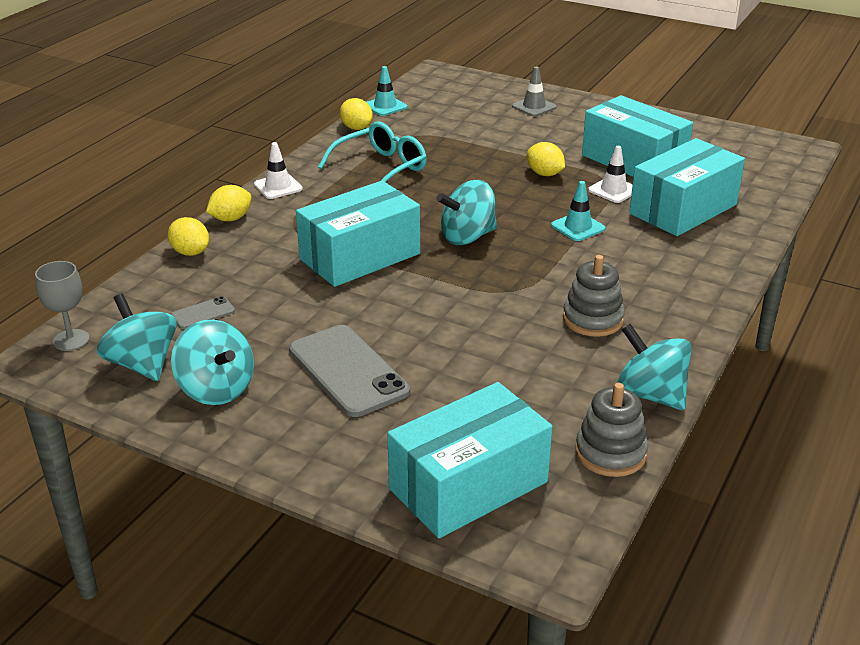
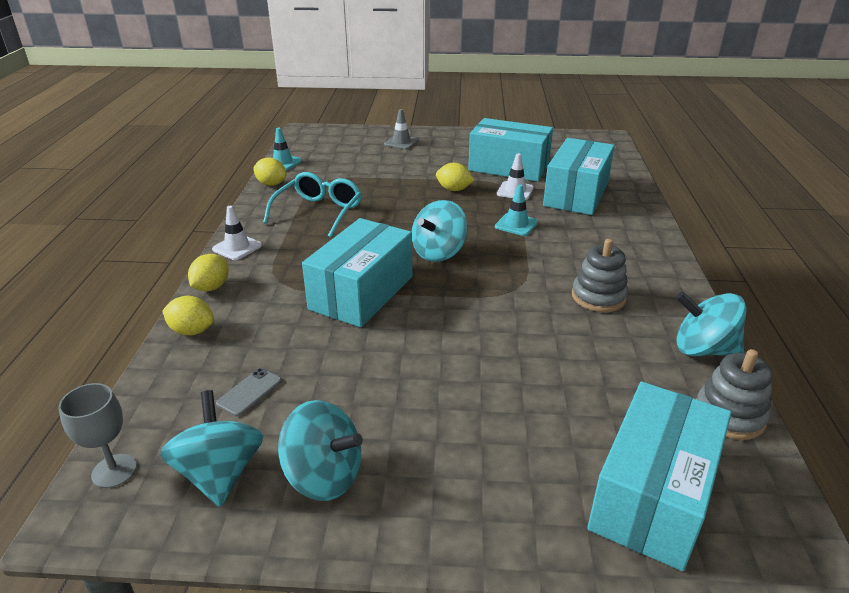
camera: 25 degrees left, 0 degrees up
(142, 364) = (220, 473): turquoise spinning top -> turquoise spinning top turned 45 degrees clockwise
(348, 371) = (441, 409): grey phone -> none

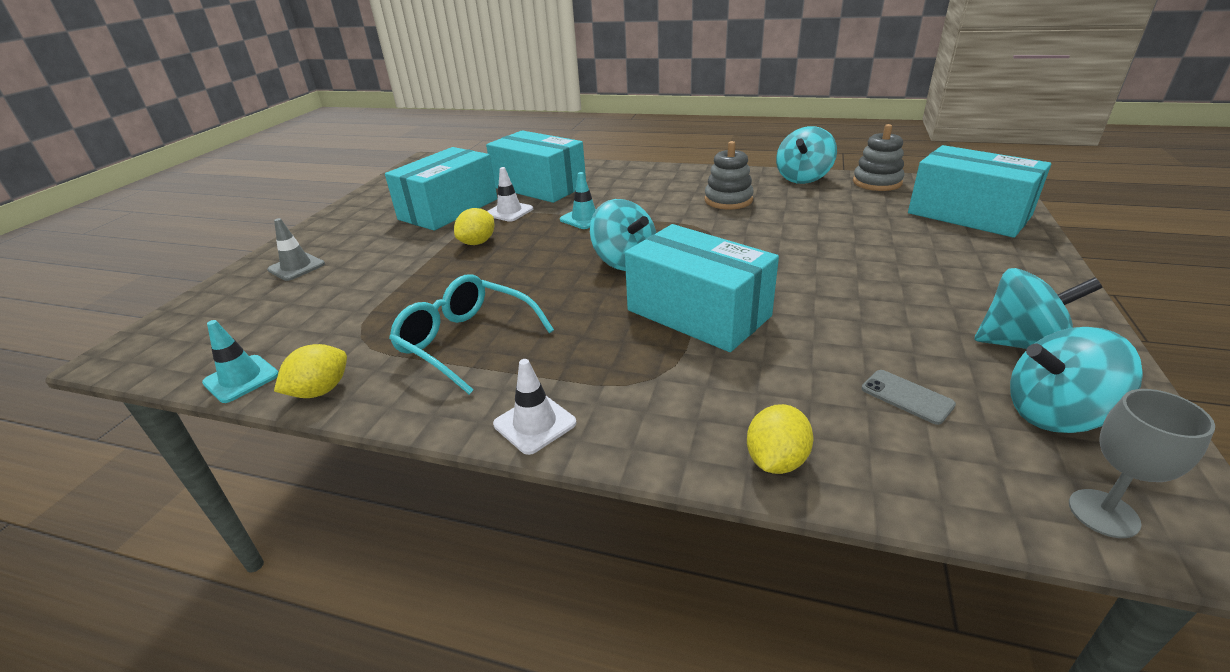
camera: 75 degrees left, 0 degrees up
(211, 287) = (654, 447): yellow lemon -> none
(324, 476) = (1021, 344): turquoise spinning top -> turquoise spinning top turned 60 degrees clockwise

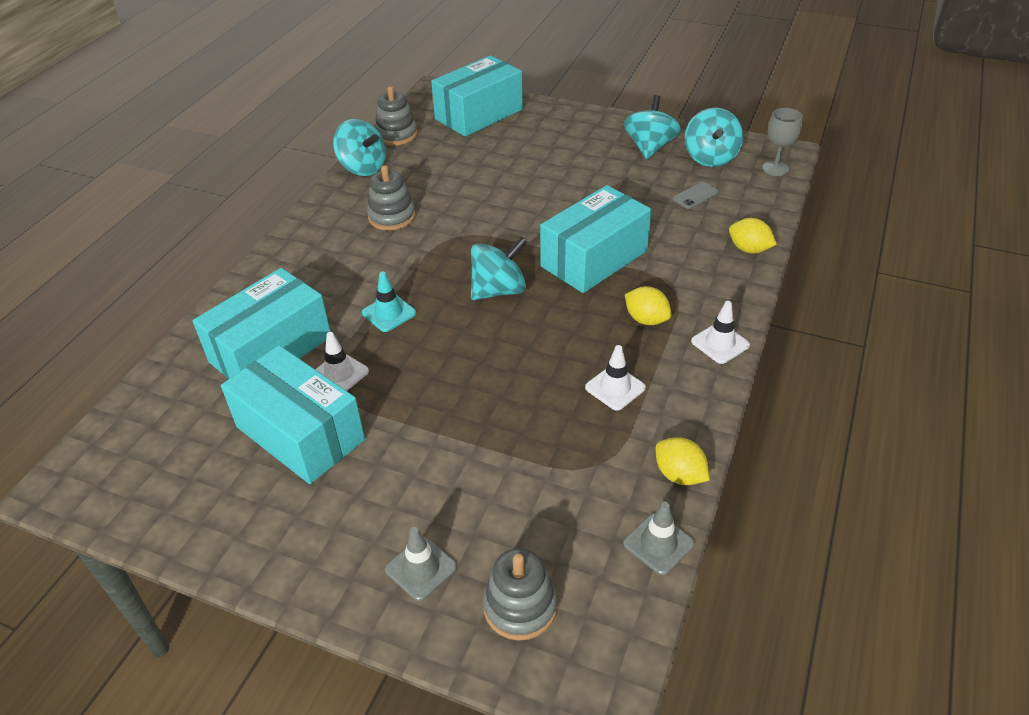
camera: 85 degrees left, 10 degrees up
(231, 310) = (520, 606): none -> grey stacking toy
(241, 379) = (658, 544): turquoise traffic cone -> grey traffic cone
(466, 341) = (615, 388): turquoise glasses -> white traffic cone
(477, 242) = (416, 396): yellow lemon -> yellow lemon (646, 319)

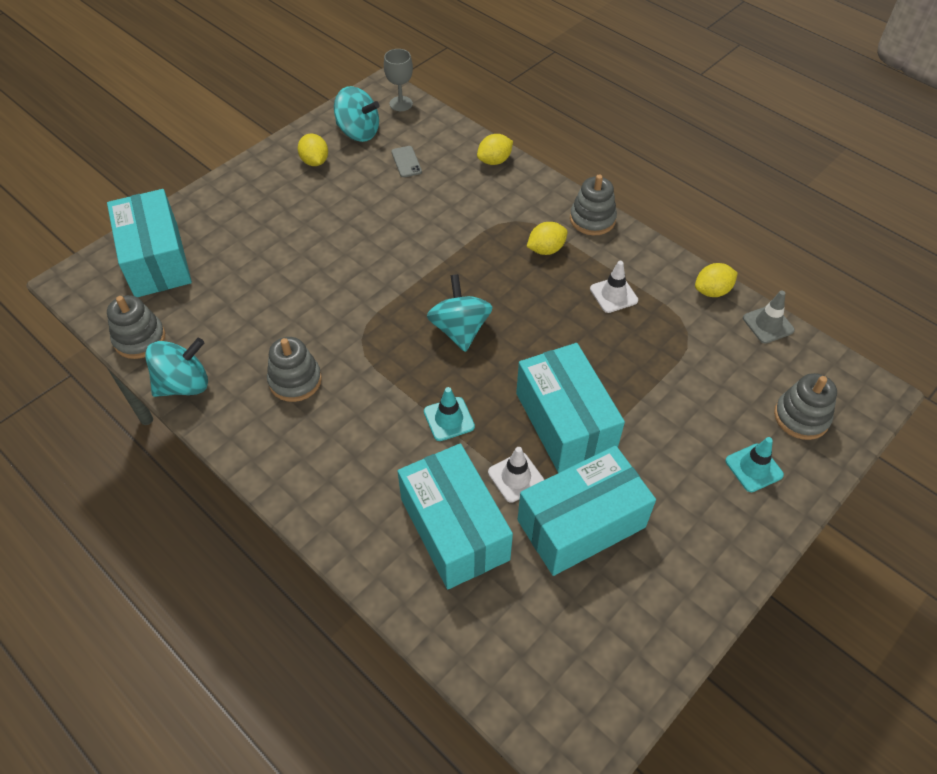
camera: 70 degrees left, 10 degrees up
(421, 568) = (754, 468): grey traffic cone -> turquoise traffic cone
(594, 258) = (452, 253): turquoise box -> turquoise box (565, 422)
(649, 147) = (315, 161): turquoise spinning top -> yellow lemon
(720, 343) = (592, 219): white traffic cone -> grey stacking toy

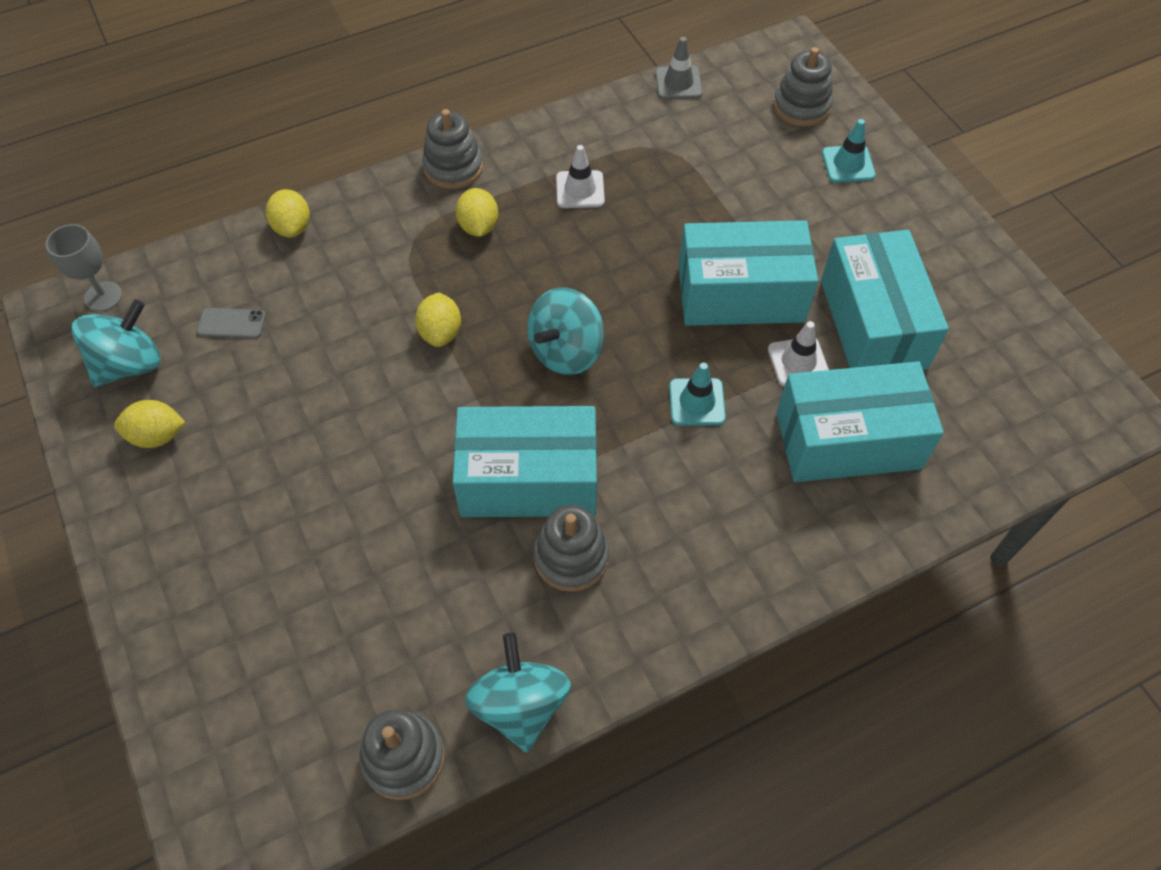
camera: 70 degrees left, 5 degrees up
(156, 260) = (244, 706): turquoise box -> turquoise box (528, 479)
(460, 330) = (566, 351): turquoise spinning top -> turquoise spinning top turned 60 degrees counterclockwise
(712, 291) = (614, 107): yellow lemon -> yellow lemon (440, 332)

